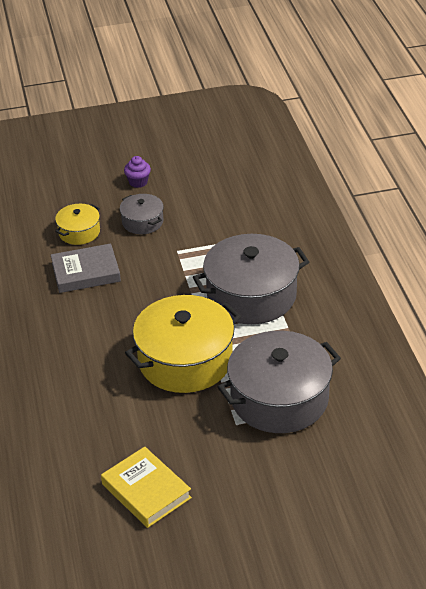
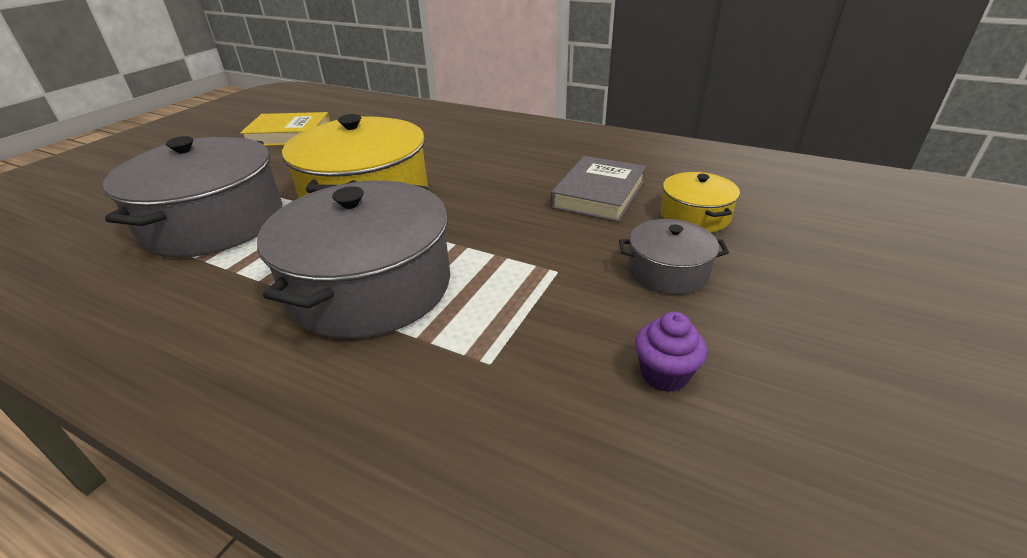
camera: 130 degrees right, 5 degrees down
(138, 182) = (807, 316): purple cupcake -> purple cupcake (664, 374)

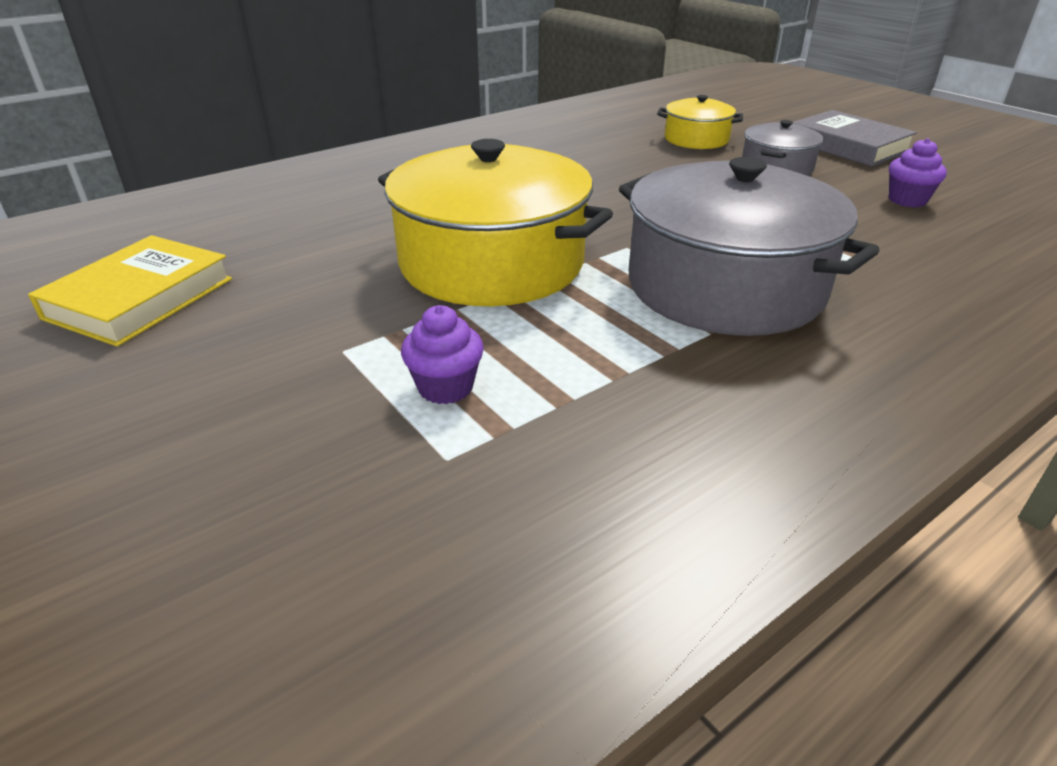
camera: 65 degrees left, 0 degrees up
(214, 222) = (445, 387): grey pot -> purple cupcake
(598, 194) = (621, 158): grey book -> grey book (848, 146)

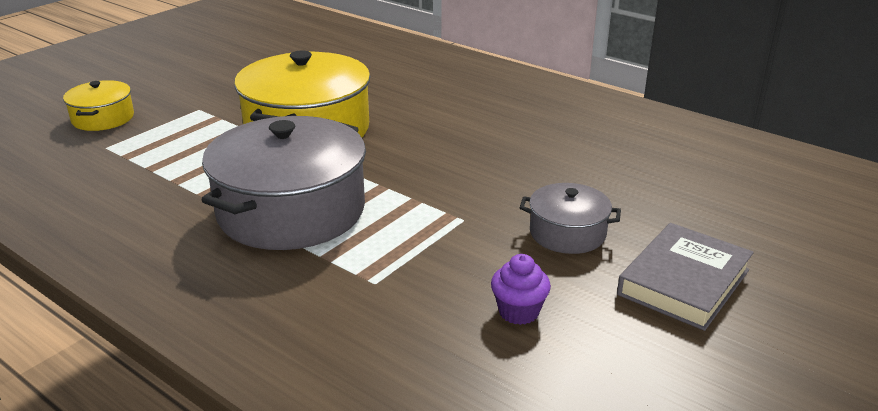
camera: 75 degrees right, 5 degrees down
(140, 298) = (245, 57): yellow book -> none
(445, 387) = (163, 138): purple cupcake -> none
(696, 139) = (623, 187): yellow pot -> yellow pot (103, 118)

